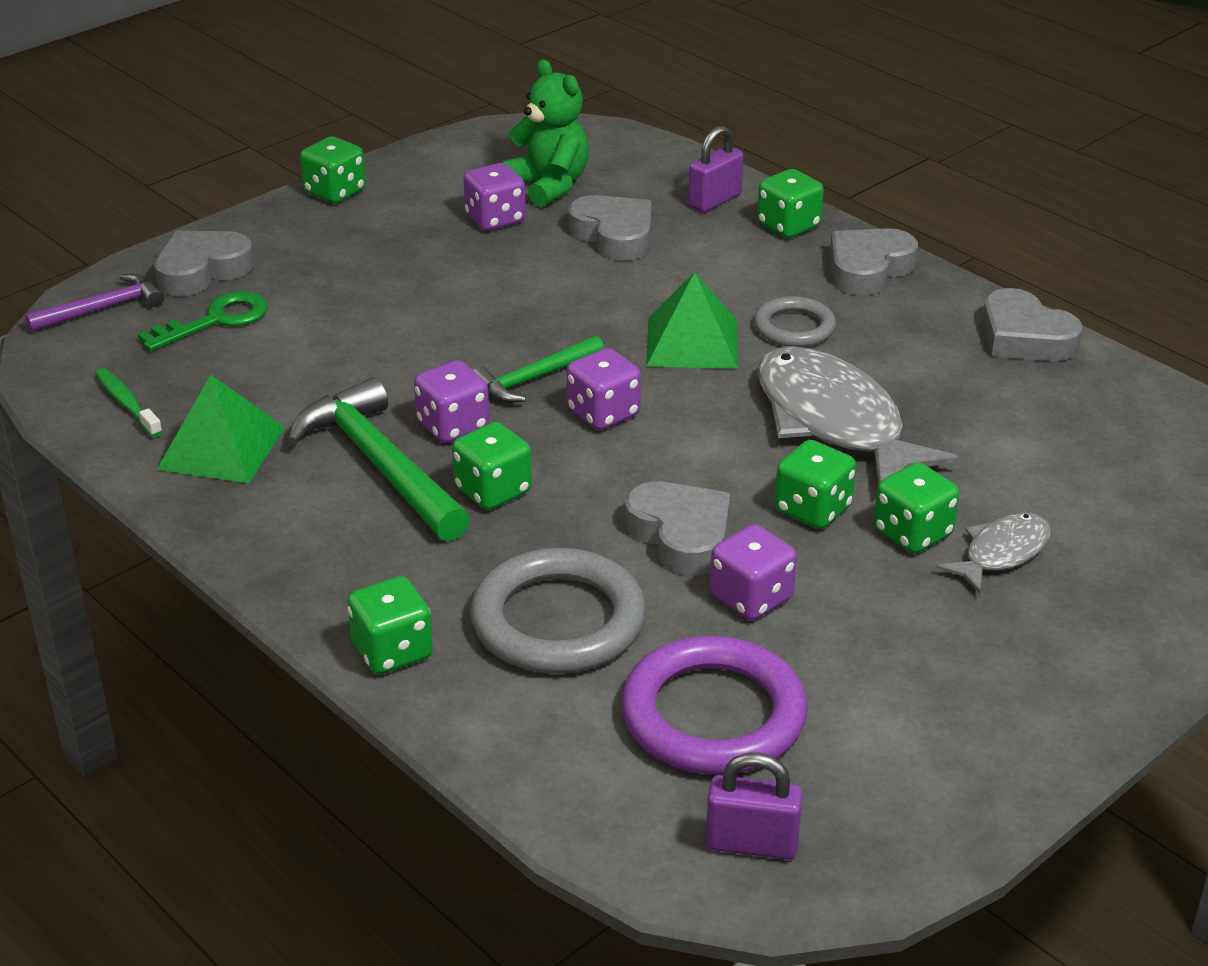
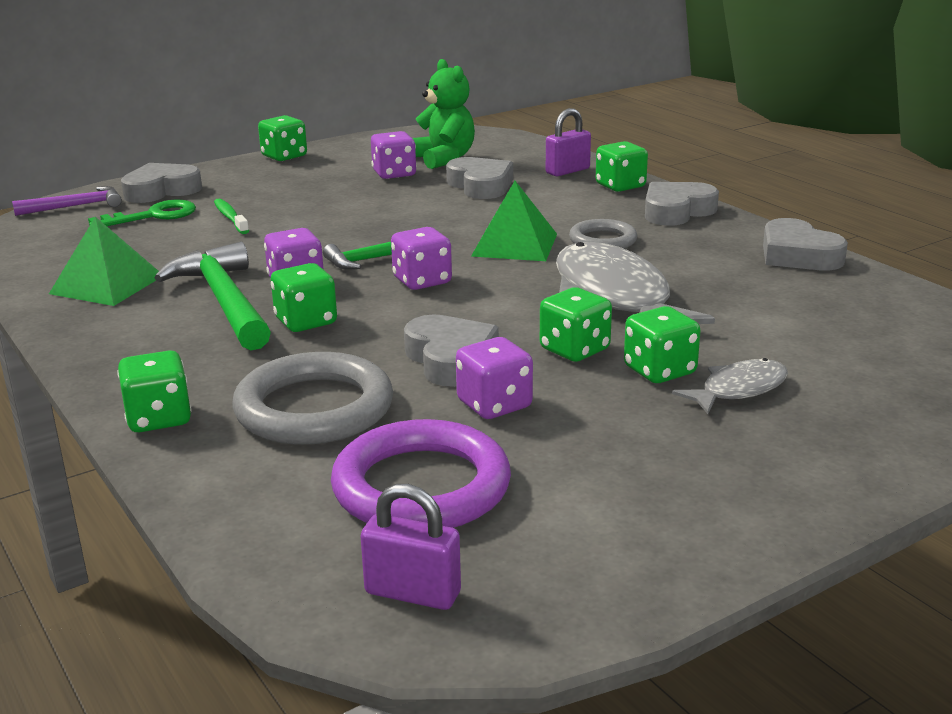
camera: 10 degrees right, 10 degrees down
(127, 403) = (54, 256): green toothbrush -> green toothbrush (230, 217)

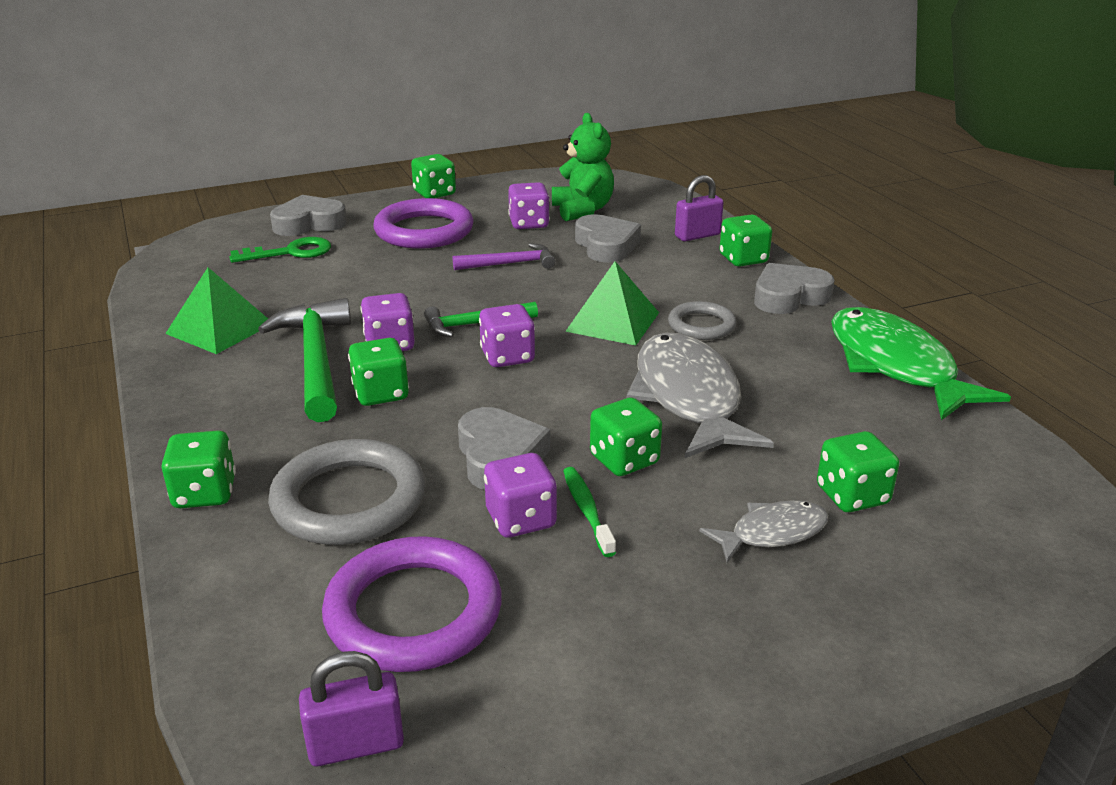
camera: 10 degrees right, 5 degrees up
(76, 206) = (227, 234): purple hammer -> purple hammer (510, 264)
(230, 217) = (358, 261): green toothbrush -> green toothbrush (587, 510)
(288, 188) = (424, 231): none -> purple ring
(412, 593) = (356, 745): purple padlock -> purple padlock turned 45 degrees counterclockwise
(659, 371) = (700, 498): green dice -> green dice (852, 495)
(798, 255) = (895, 366): grey heart -> green fish

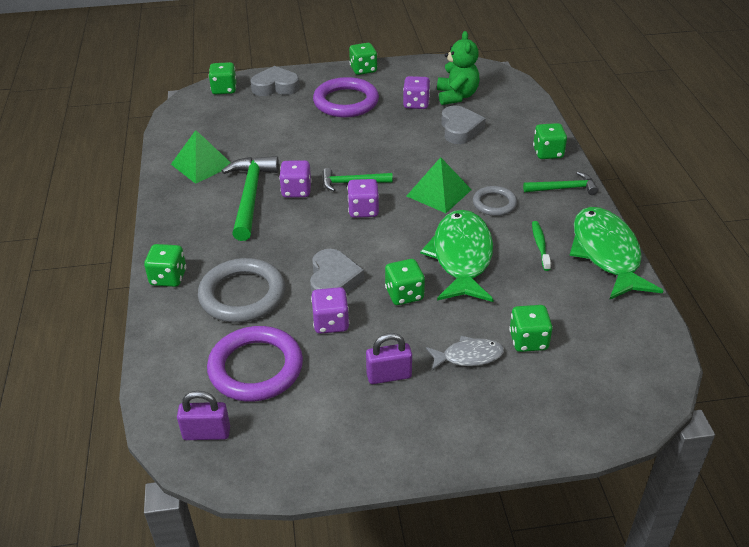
camera: 15 degrees right, 10 degrees up
(290, 252) = (258, 110): green key -> none
(381, 393) = (280, 226): green dice -> green dice (224, 89)
(510, 264) = (391, 137): purple hammer -> none
(587, 510) = (369, 324): green toothbrush -> green toothbrush (540, 245)
(688, 397) = (461, 257): grey fish -> green fish
(697, 235) = (526, 128): purple padlock -> purple padlock (389, 376)
(789, 296) = (563, 188): grey heart -> green hammer

